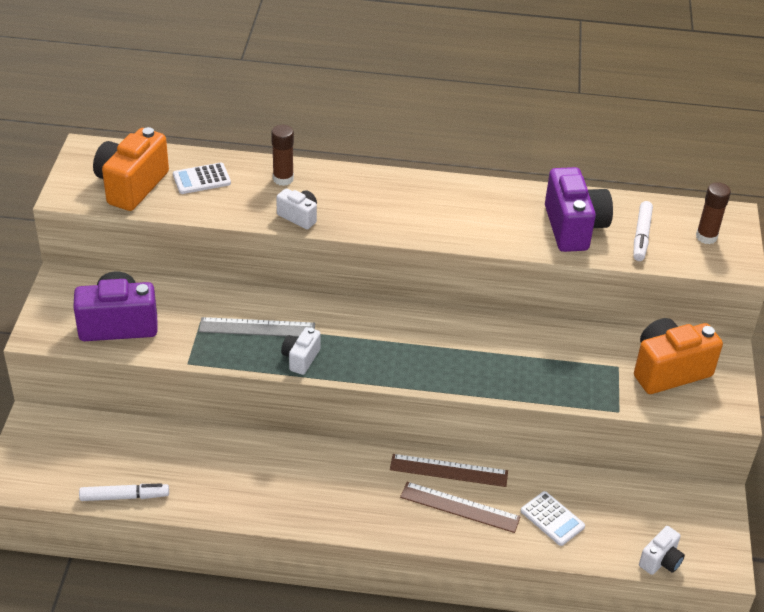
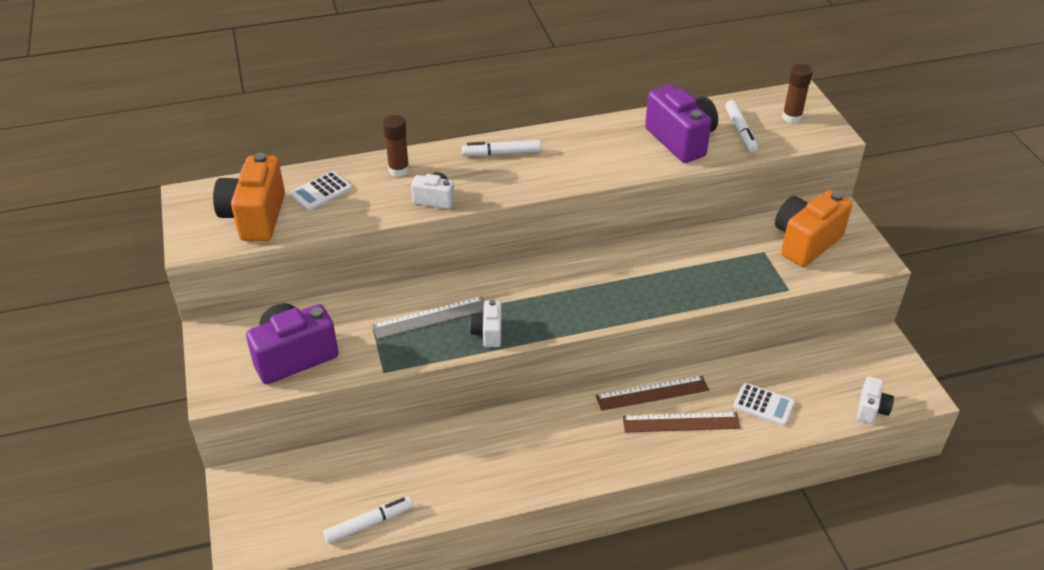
camera: 20 degrees left, 0 degrees up
(388, 190) = (501, 154): none -> white marker

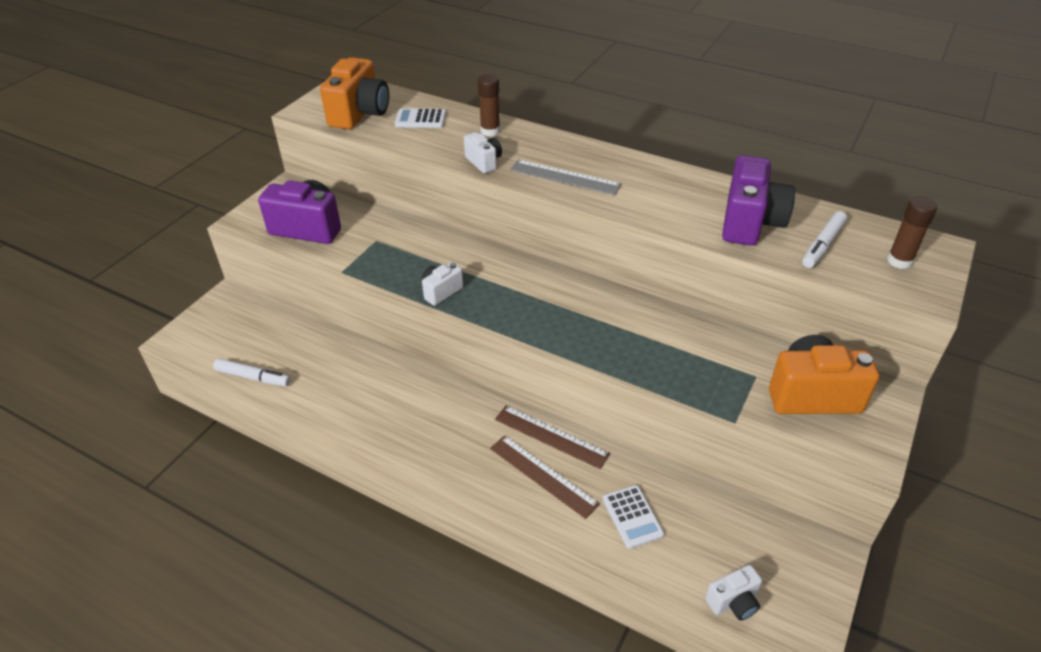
camera: 45 degrees right, 0 degrees up
(255, 217) = (360, 114): orange camera -> orange camera turned 150 degrees clockwise
(430, 317) = (420, 257): grey ruler -> grey ruler (565, 177)
(501, 154) = (580, 157): white marker -> none

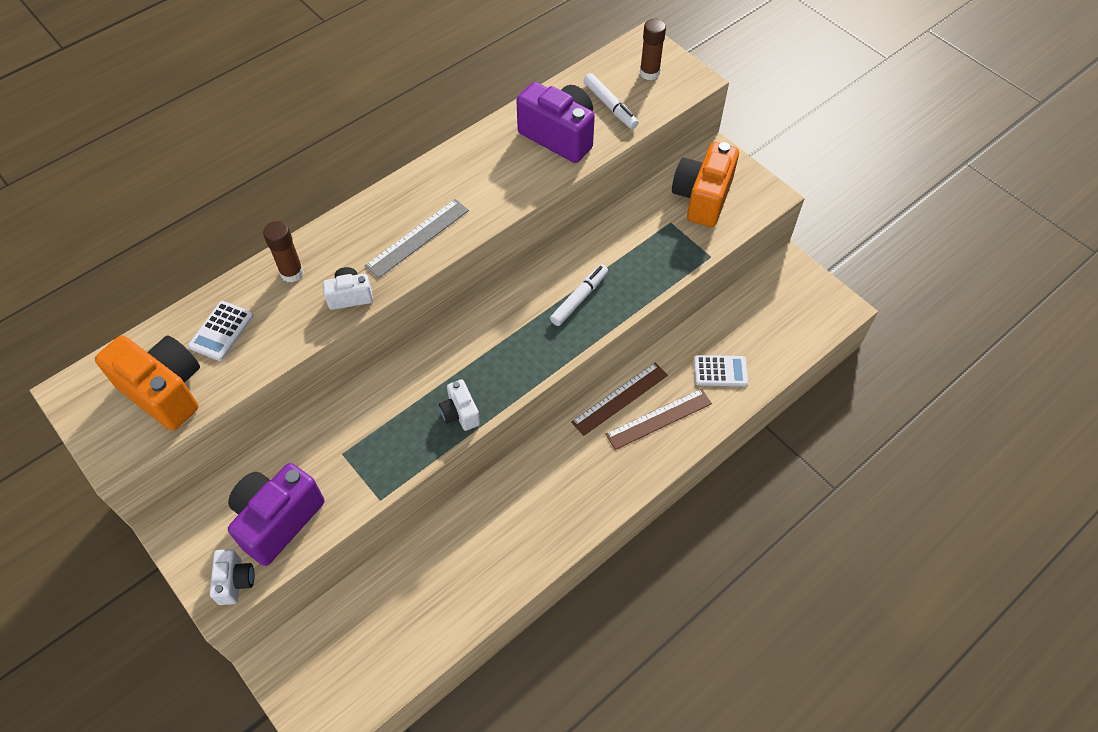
camera: 70 degrees left, 15 degrees up
(253, 377) = (428, 648): white marker -> white marker (579, 298)
(733, 602) = (809, 339): white camera -> white camera (235, 581)

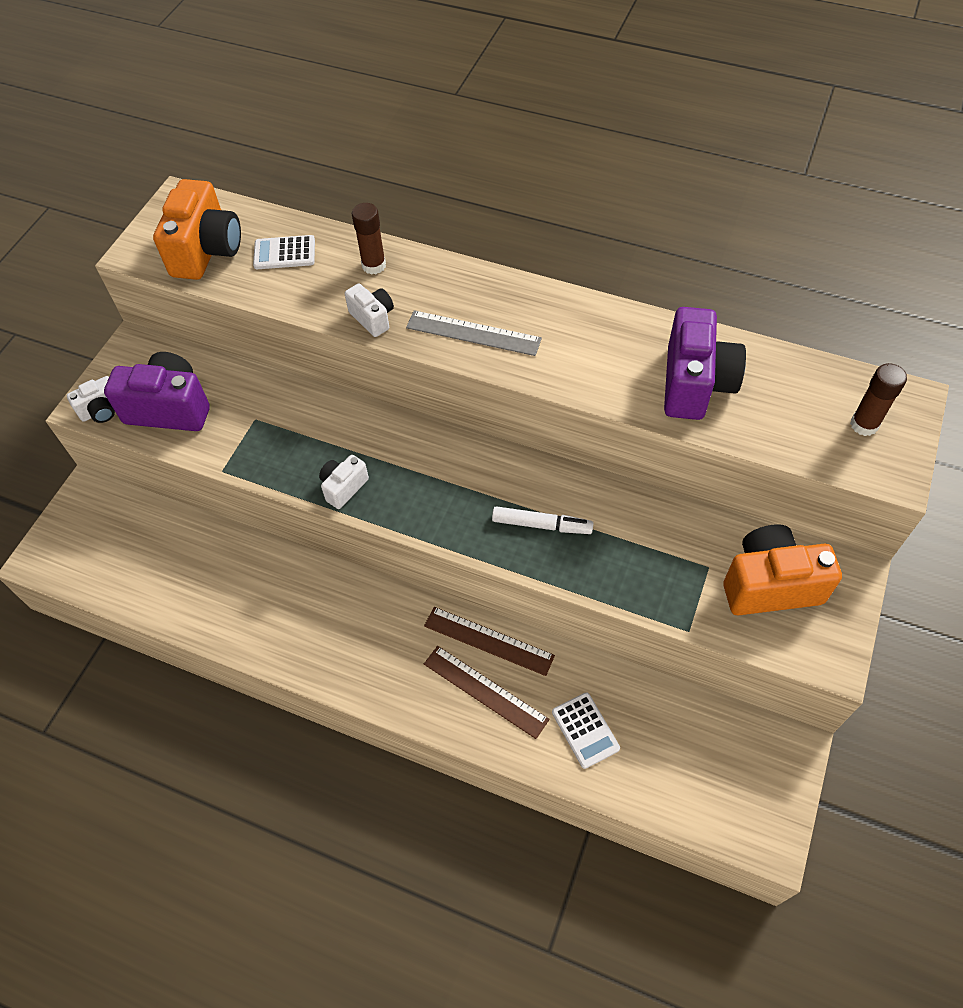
camera: 65 degrees right, 0 degrees up
(610, 106) = (778, 410): white marker -> none

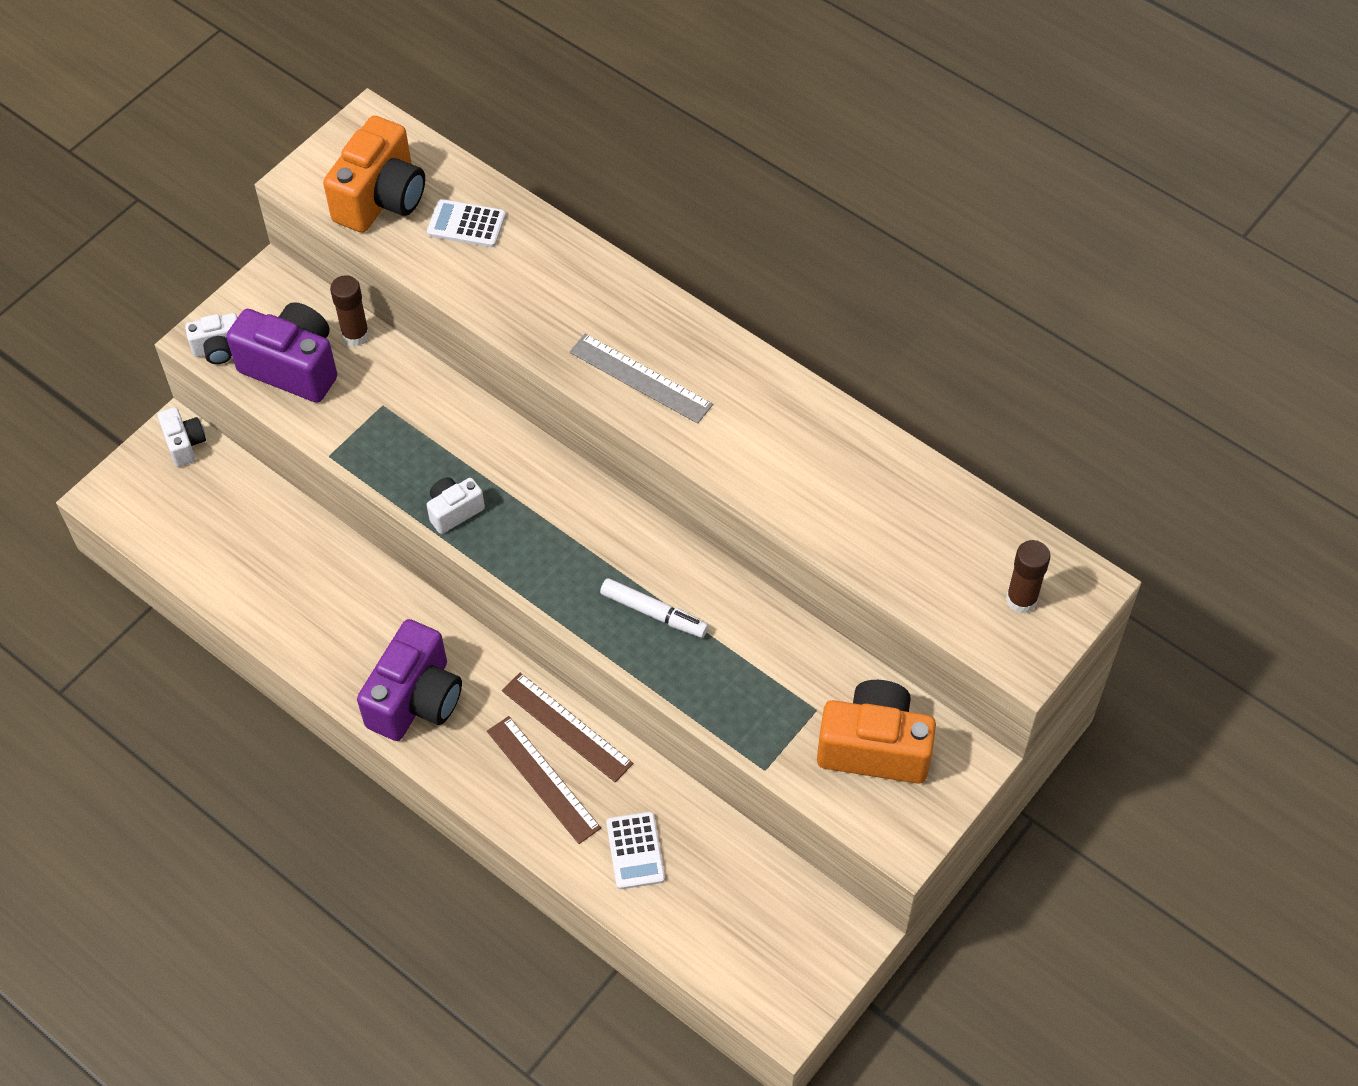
camera: 15 degrees right, 0 degrees up
(373, 318) = (537, 331): white camera -> white camera (185, 444)
(374, 265) = (560, 266): brown glue stick -> brown glue stick (355, 335)
(695, 384) = (858, 503): purple camera -> purple camera (416, 699)

